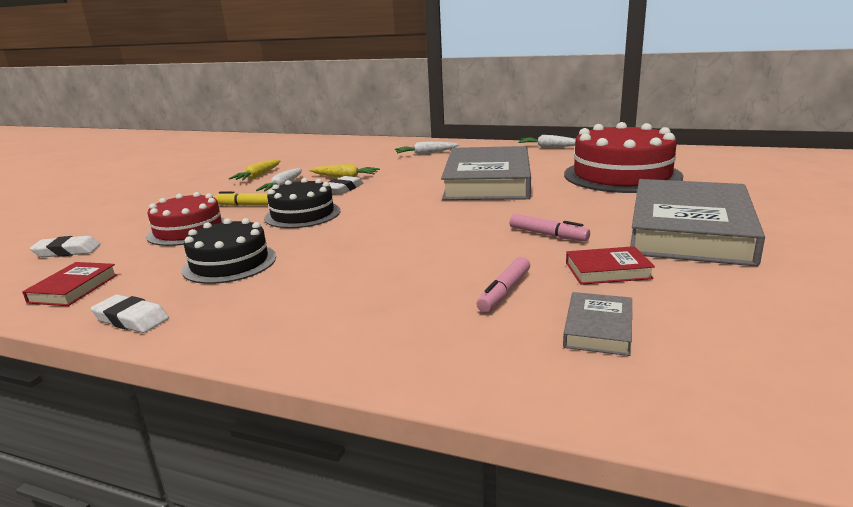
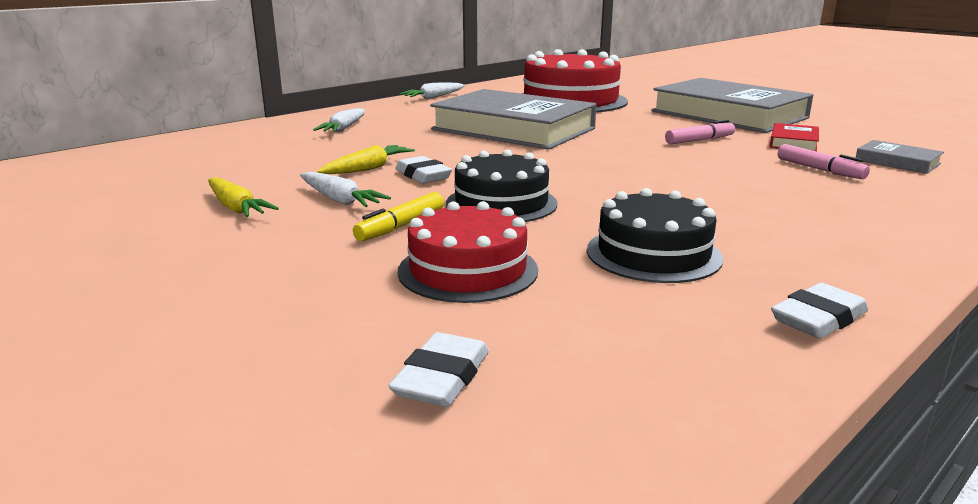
camera: 65 degrees left, 0 degrees up
(73, 288) = (667, 364): red book -> none

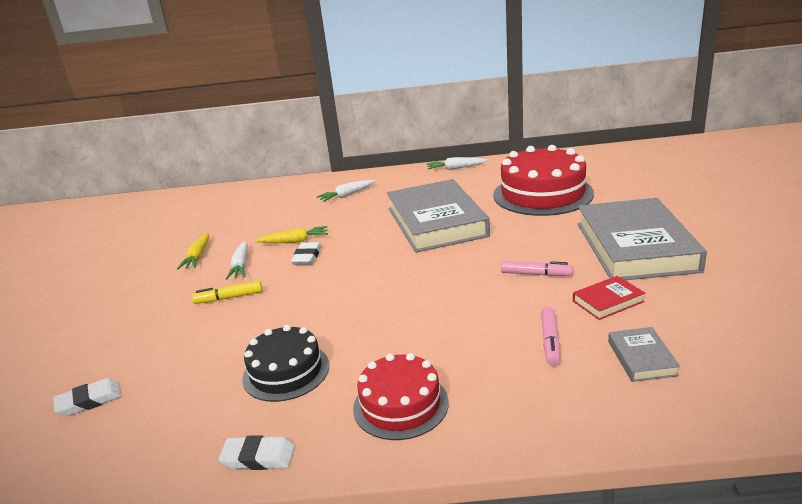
camera: 45 degrees right, 5 degrees up
(468, 270) = (198, 343): red cake -> red cake (400, 404)
(501, 203) = (298, 297): black cake -> none

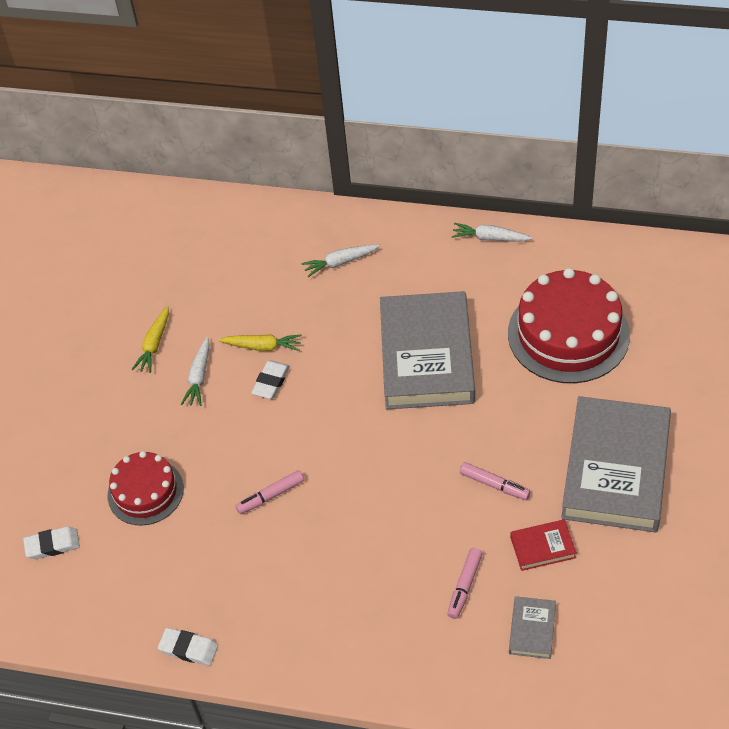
camera: 15 degrees right, 25 degrees up
(229, 298) = (182, 431): yellow marker -> none
(286, 371) = (223, 556): black cake -> none
(325, 320) = (271, 496): none -> pink marker
(400, 404) = (311, 624): red cake -> red cake (145, 492)

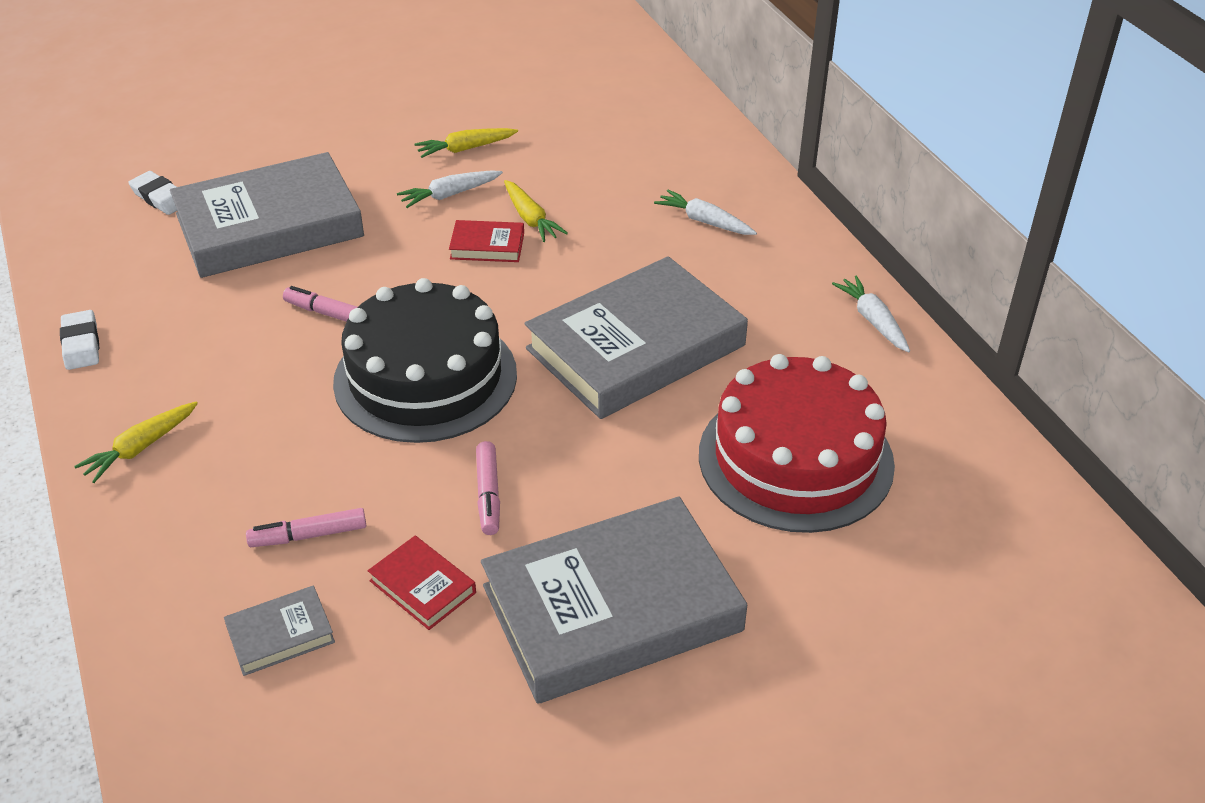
camera: 50 degrees right, 10 degrees down
(145, 492) = (269, 226): red cake -> grey book
(271, 382) = (487, 246): white eraser -> red book
(322, 647) = (140, 448): none -> yellow carrot
(373, 471) = (425, 377): none -> black cake

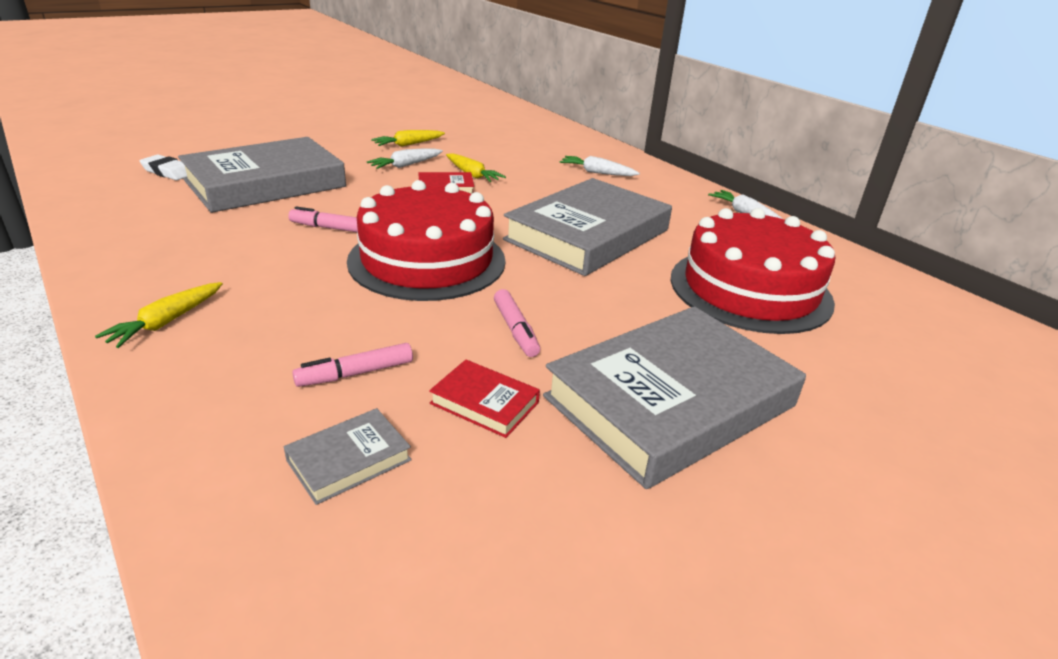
camera: 15 degrees left, 10 degrees down
(81, 344) = (100, 256): white eraser -> none
(425, 377) = (427, 260): black cake -> red cake

